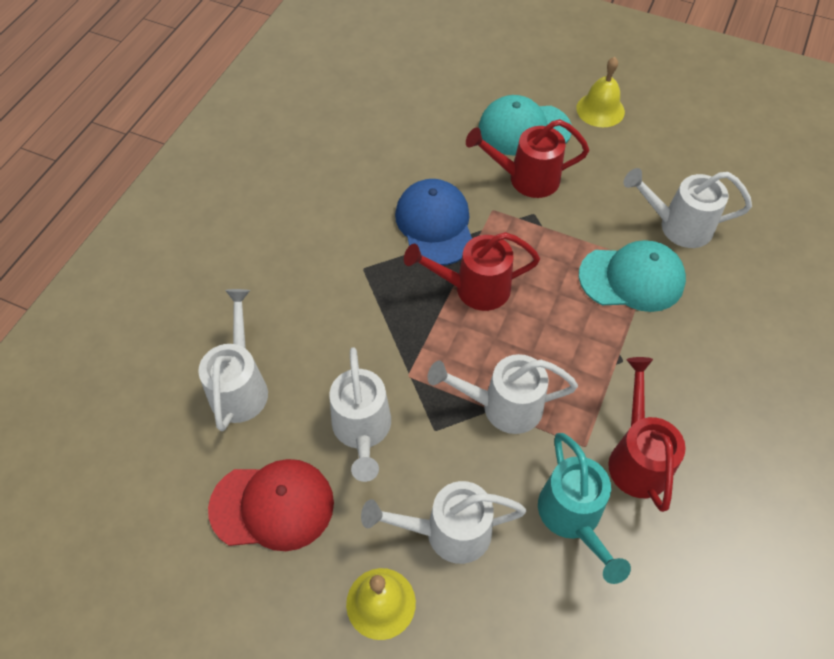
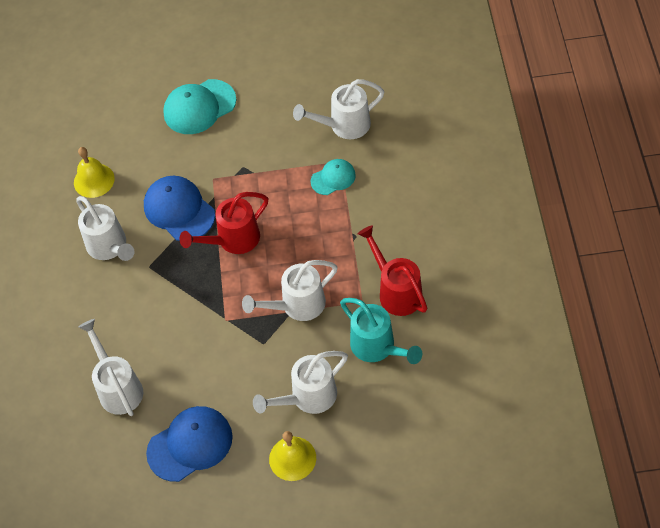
camera: 25 degrees left, 0 degrees up
(272, 505) = (190, 444): red cap -> blue cap
(362, 430) = (217, 369): white watering can -> white watering can (109, 247)
(526, 179) = (223, 144): red watering can -> none
(600, 109) = (245, 64): yellow bell -> yellow bell (94, 180)
(632, 278) = (333, 178): turquoise cap -> turquoise cap, size x0.59

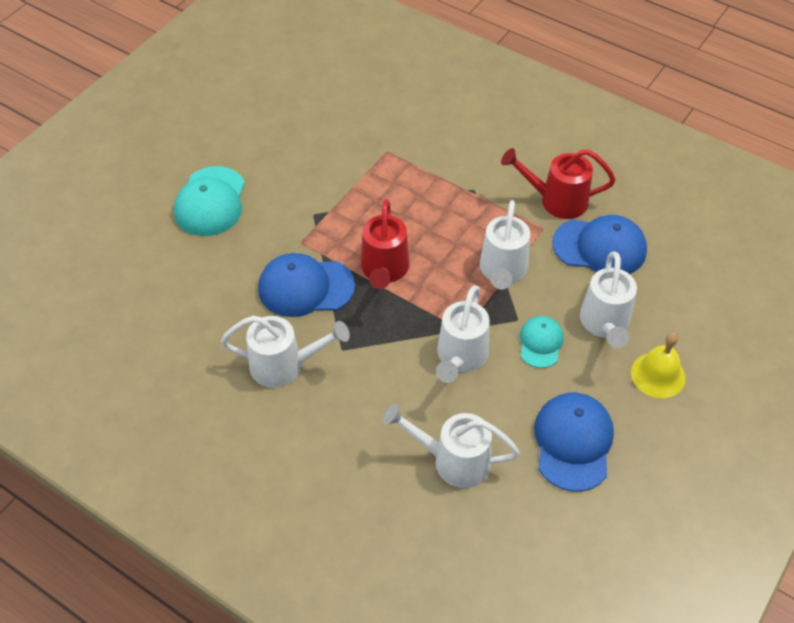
camera: 55 degrees left, 5 degrees down
(94, 180) = (192, 329): yellow bell -> none
(333, 178) = (398, 166): turquoise cap -> turquoise cap (540, 343)
(344, 125) = (353, 126): white watering can -> white watering can (460, 357)
(377, 347) = (599, 247): turquoise watering can -> blue cap

